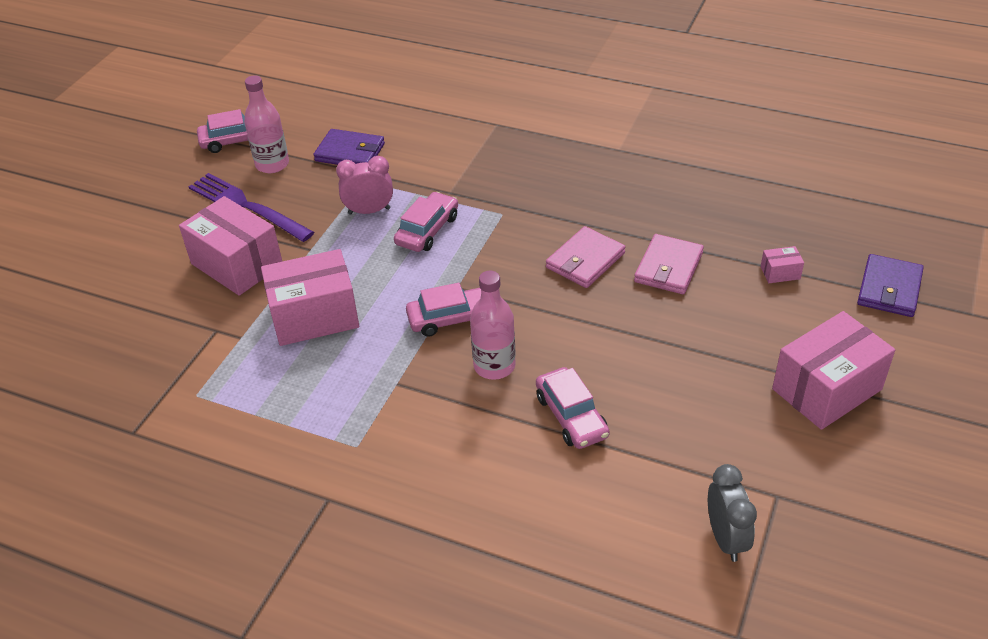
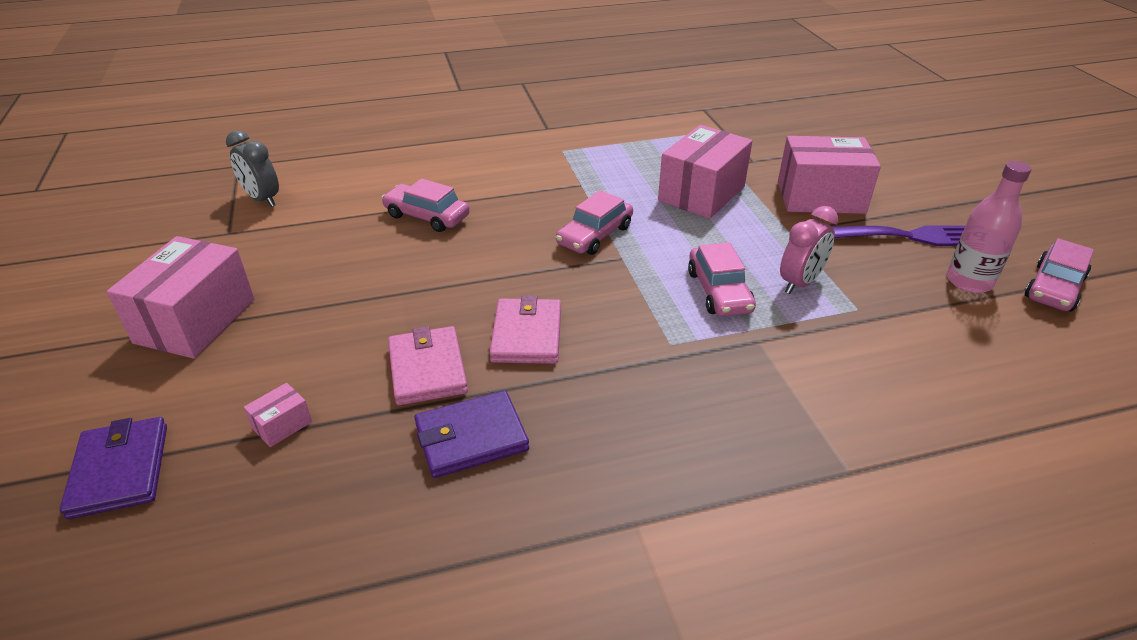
camera: 140 degrees right, 5 degrees down
(350, 152) = (931, 333): purple wallet -> purple wallet (471, 437)
(494, 366) = (520, 220): pink bottle -> none

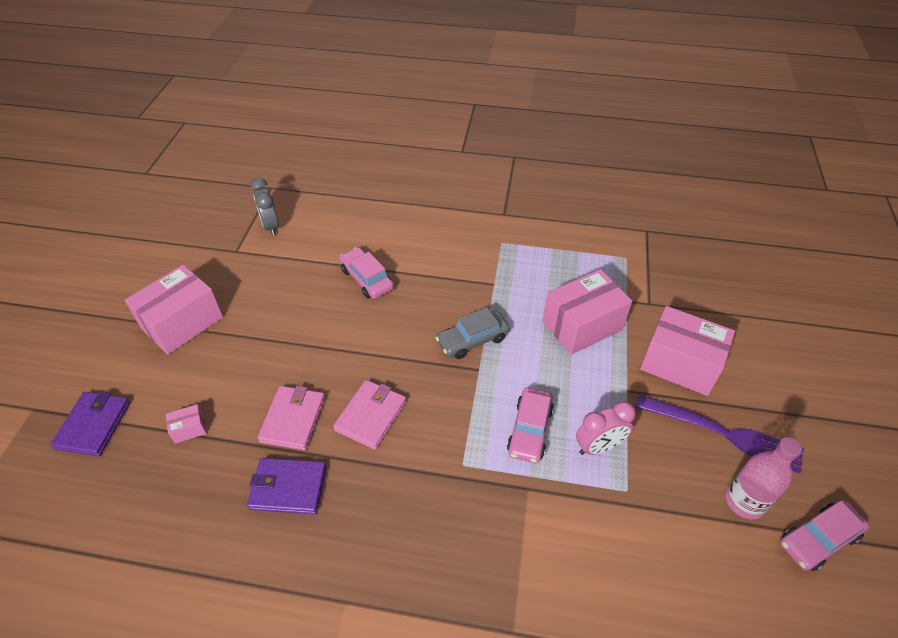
camera: 25 degrees right, 10 degrees up
(594, 235) = (472, 340): pink car -> grey car

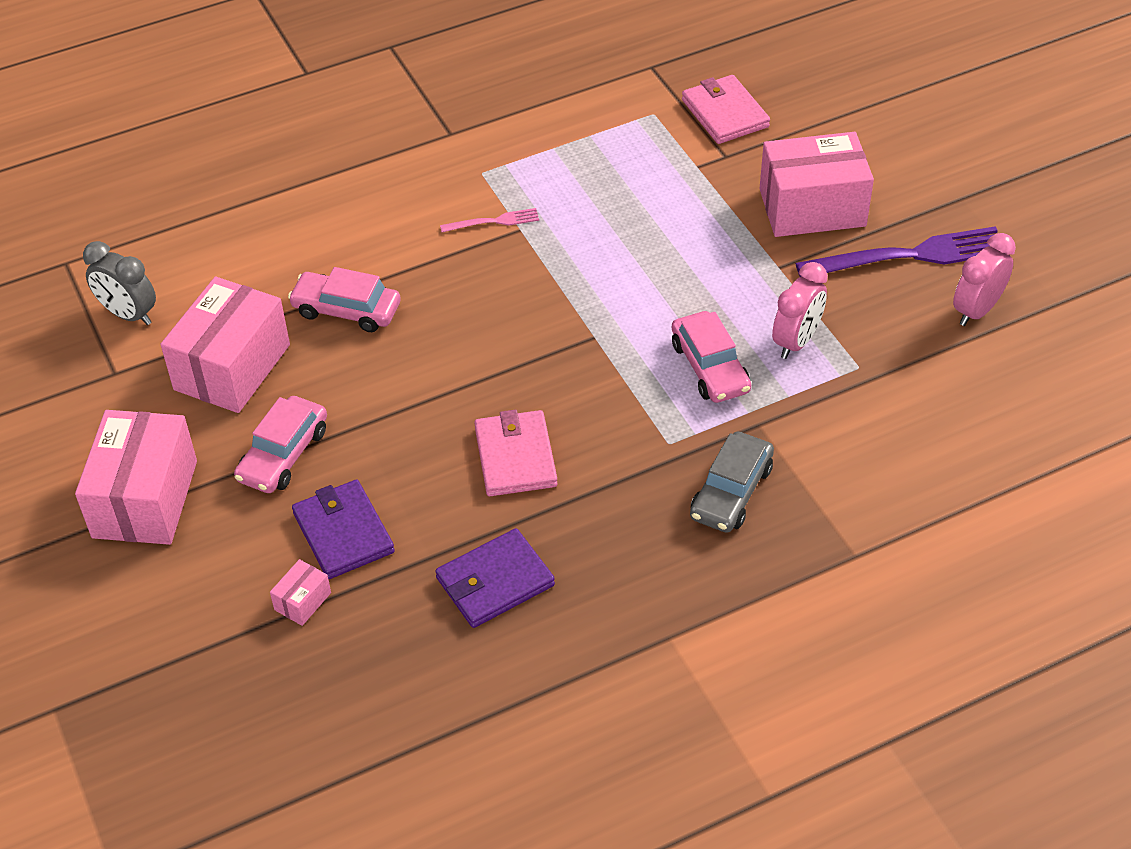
camera: 35 degrees left, 0 degrees up
(93, 425) = (167, 673): purple wallet -> purple wallet (343, 533)
(293, 419) = (424, 515): pink wallet -> pink wallet (724, 113)
(472, 340) = (555, 308): grey car -> grey car (731, 492)
(484, 272) = (494, 221): none -> pink fork
(582, 325) = (670, 222): pink box -> pink box (232, 367)
(744, 501) = (976, 310): pink bottle -> pink clock
(818, 539) = (1064, 305): pink car -> pink car (283, 454)

